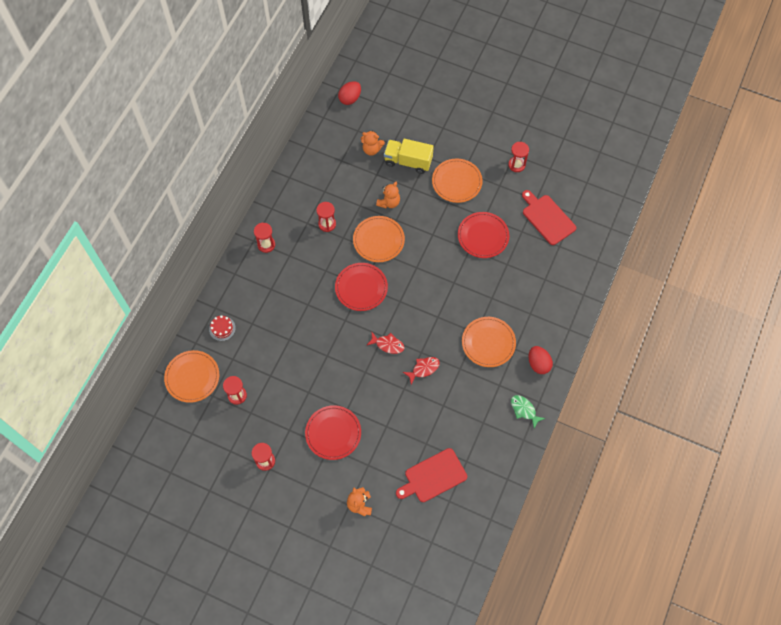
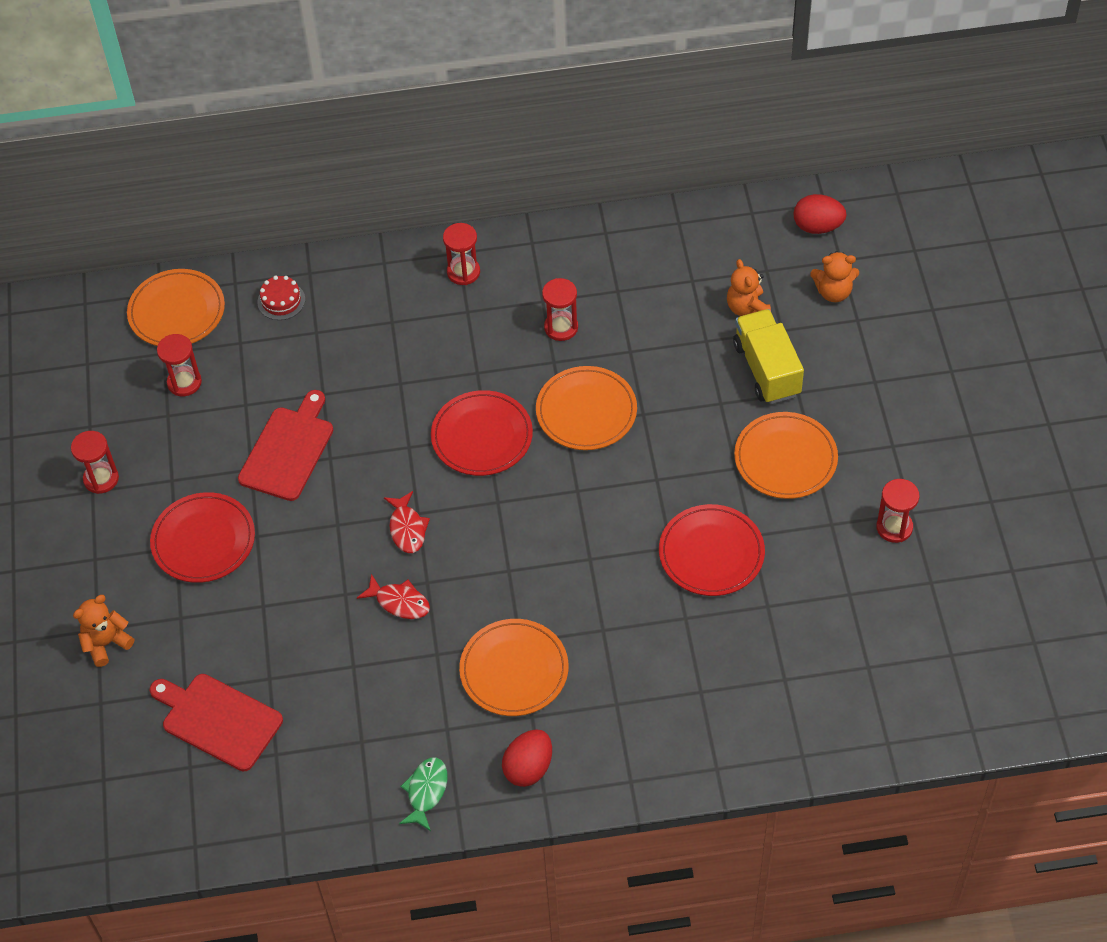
camera: 60 degrees right, 10 degrees down
(389, 202) = (667, 386): orange teddy bear -> orange teddy bear (833, 292)
(547, 218) = (826, 631): red cutting board -> red cutting board (288, 450)

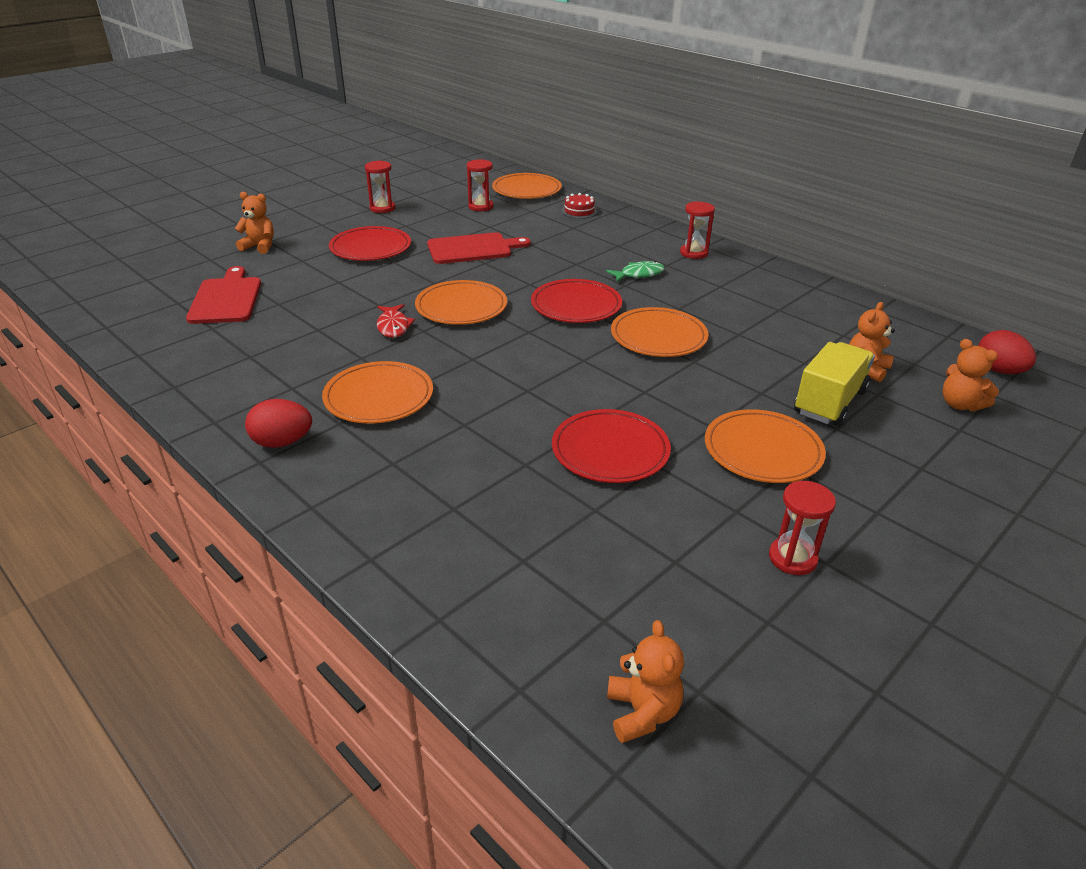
camera: 50 degrees right, 20 degrees down
(407, 528) = (461, 307): red fish -> orange plate
(426, 791) = (220, 401): green fish -> green fish (639, 274)
(561, 327) = (711, 300): red hourglass -> none
(945, 692) = (642, 712): none -> orange teddy bear

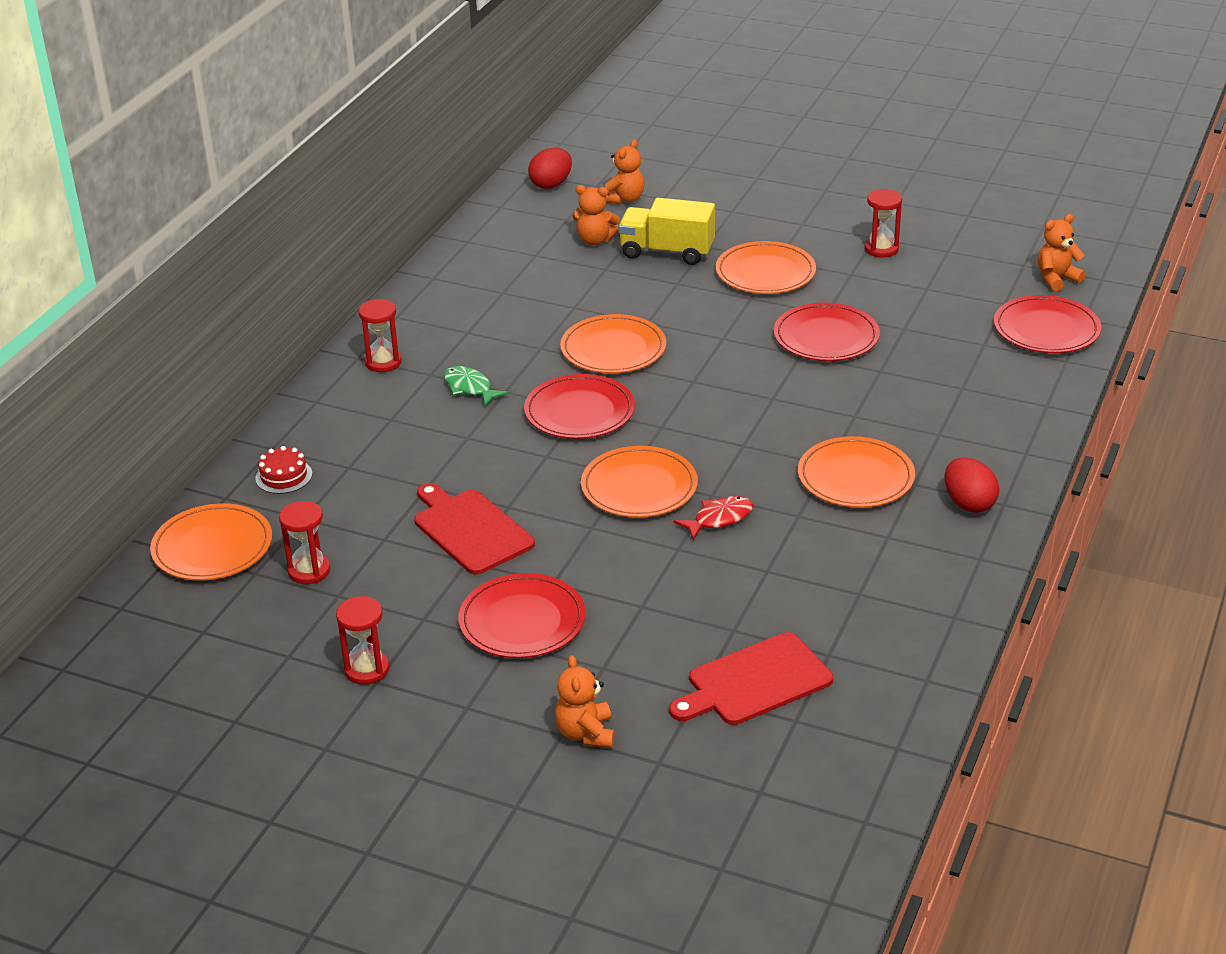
camera: 110 degrees left, 0 degrees up
(519, 634) = (1046, 329): none -> red plate

